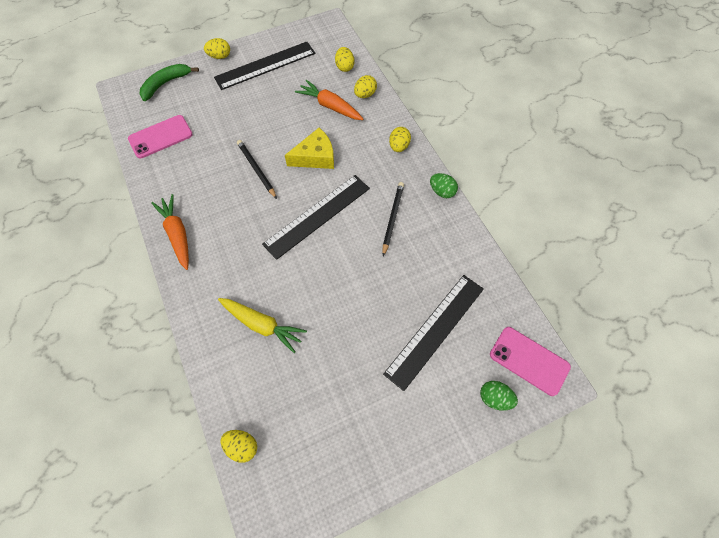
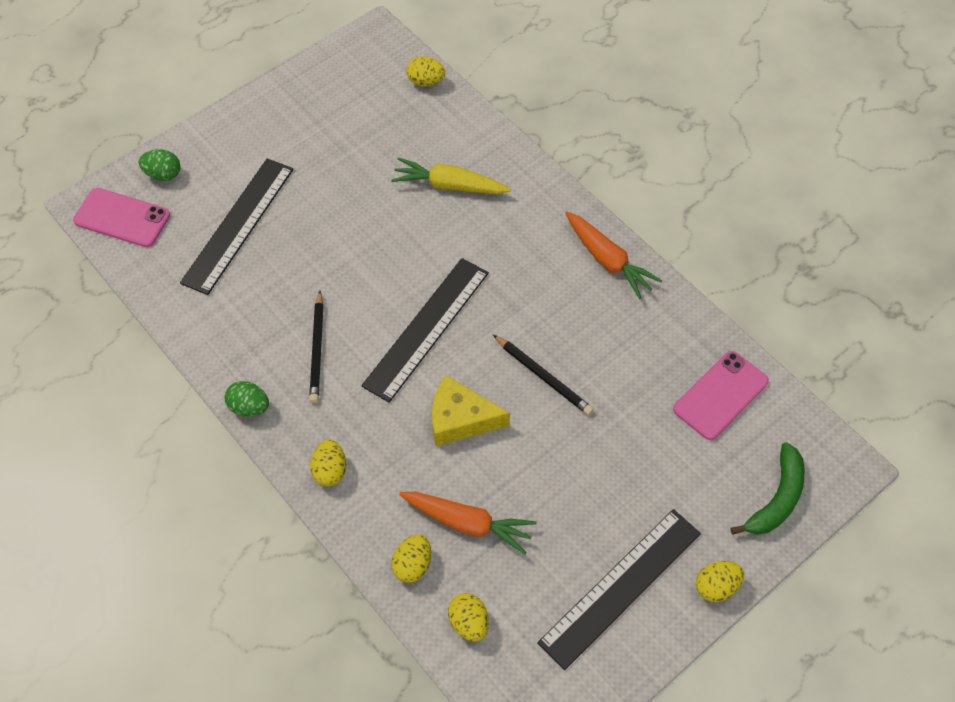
camera: 165 degrees right, 5 degrees down
(315, 157) = (460, 419): yellow cheese -> yellow cheese turned 45 degrees clockwise

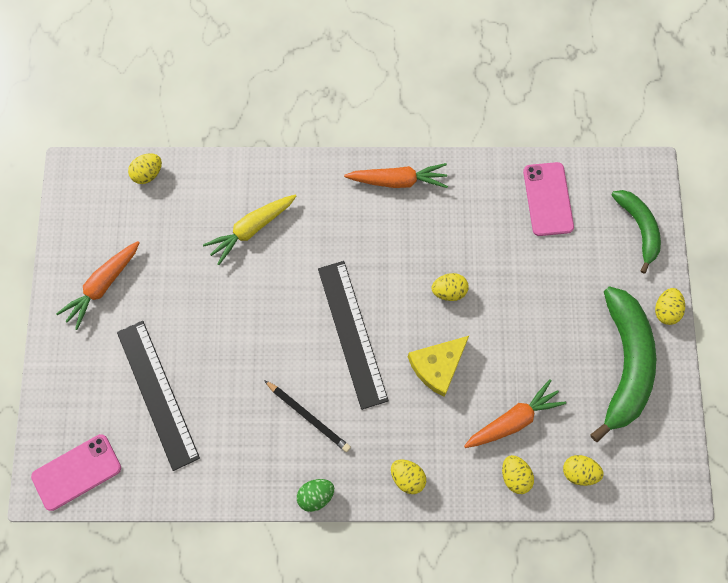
camera: 50 degrees left, 15 degrees up
(163, 174) = (63, 415): green egg -> none
(298, 122) = (103, 285): none -> orange carrot
(543, 376) = (449, 291): black pencil -> yellow egg
(620, 587) = (624, 364): black ruler -> green banana

